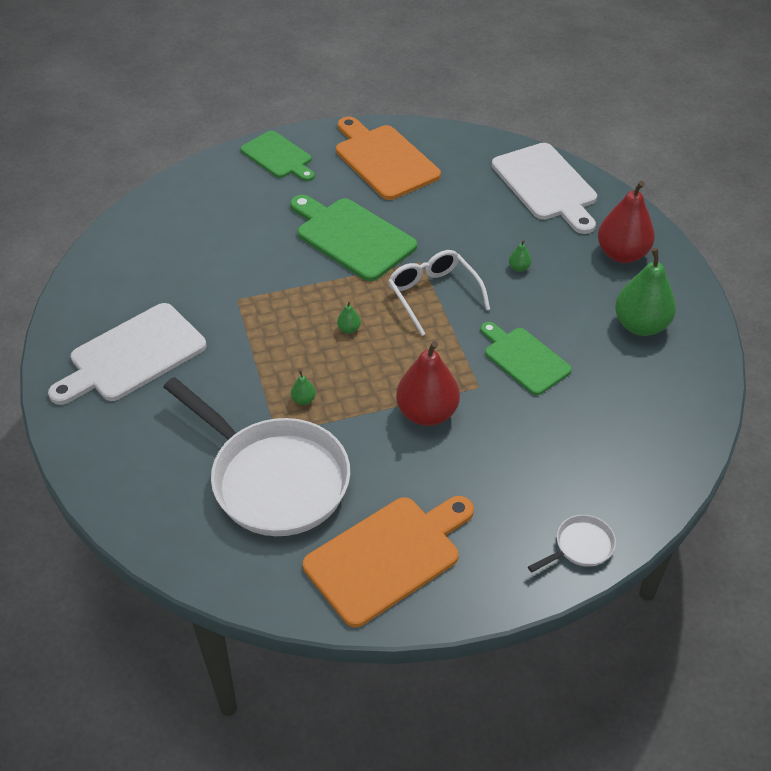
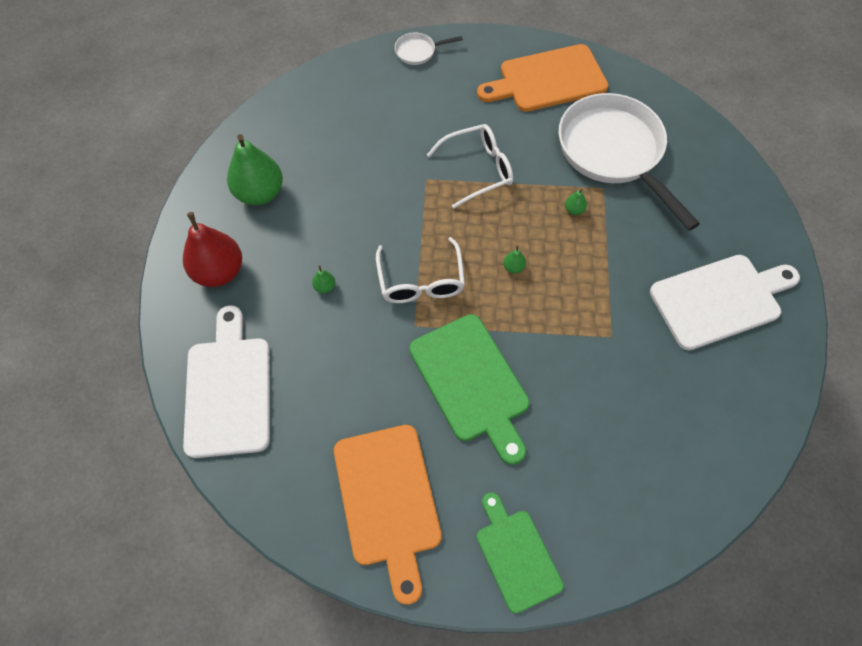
camera: 160 degrees left, 15 degrees up
(427, 413) = (478, 169): red pear -> white glasses
(524, 359) = (376, 192): green cutting board -> none

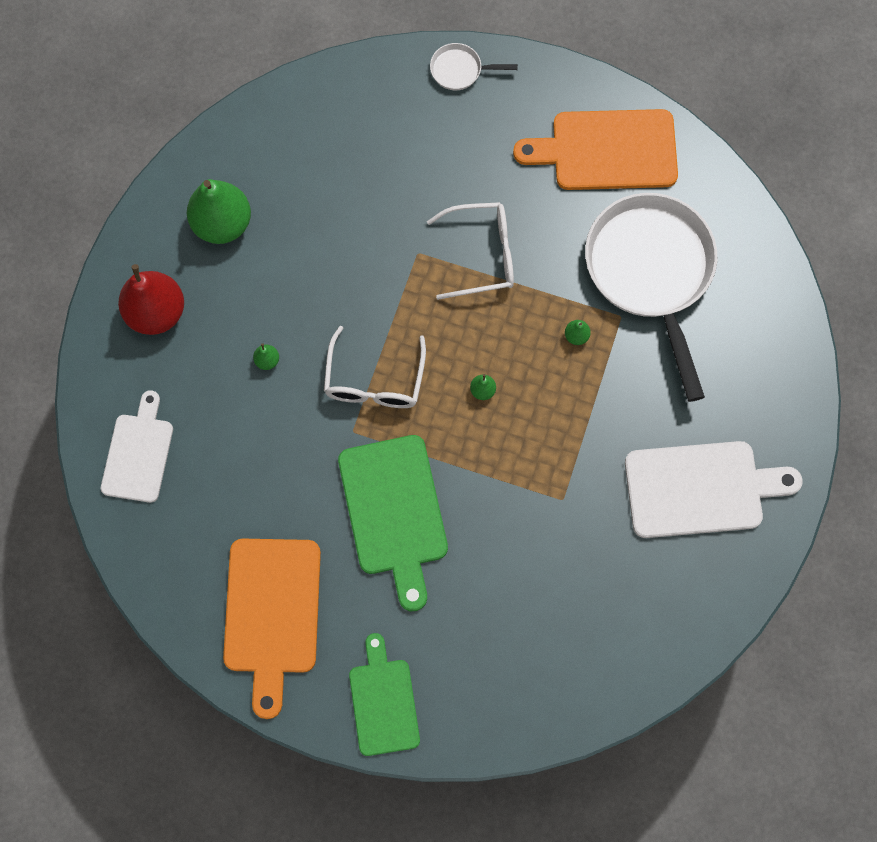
camera: 15 degrees right, 10 degrees up
(228, 390) = (138, 453): white cutting board -> white cutting board, size x0.66

